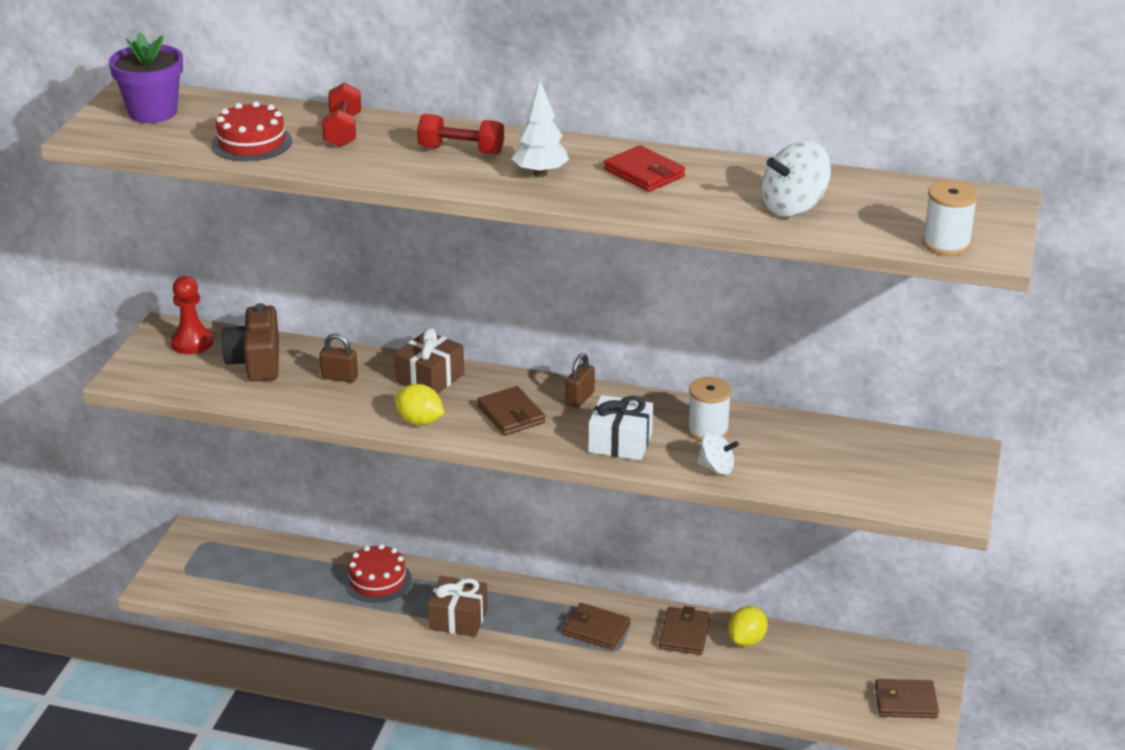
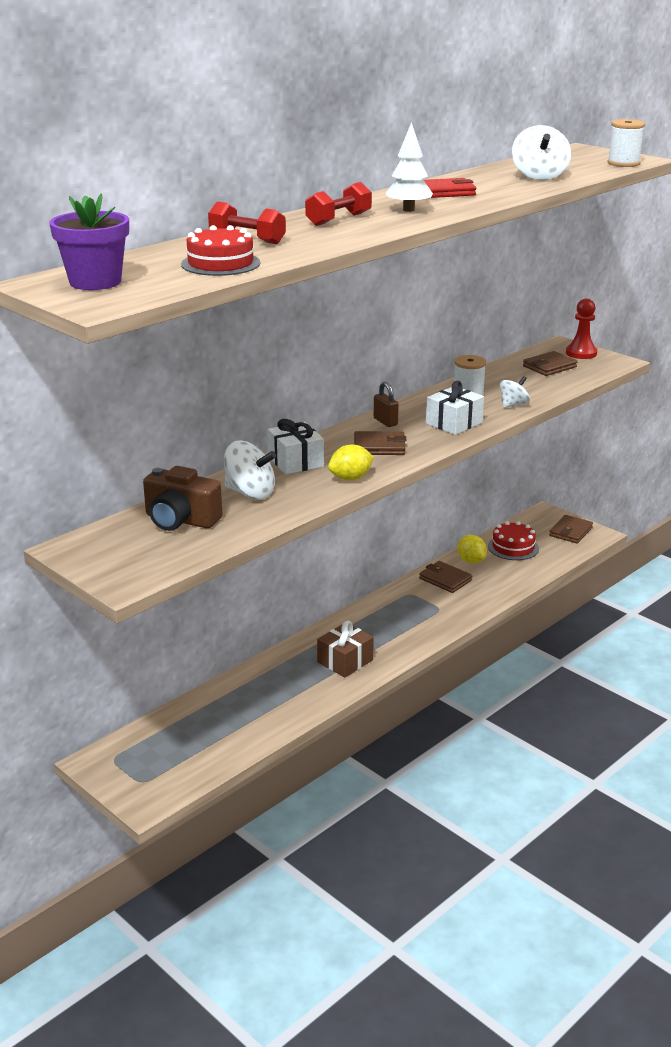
camera: 60 degrees left, 5 degrees down
(192, 343) = (109, 541): red pawn -> red pawn (581, 353)
(339, 377) = (250, 493): brown padlock -> white spinning top
(377, 580) = (262, 684): red cake -> red cake (513, 547)
(430, 378) = (295, 461): brown gift -> white gift
(596, 629) = (410, 609): brown wallet -> brown wallet (549, 367)

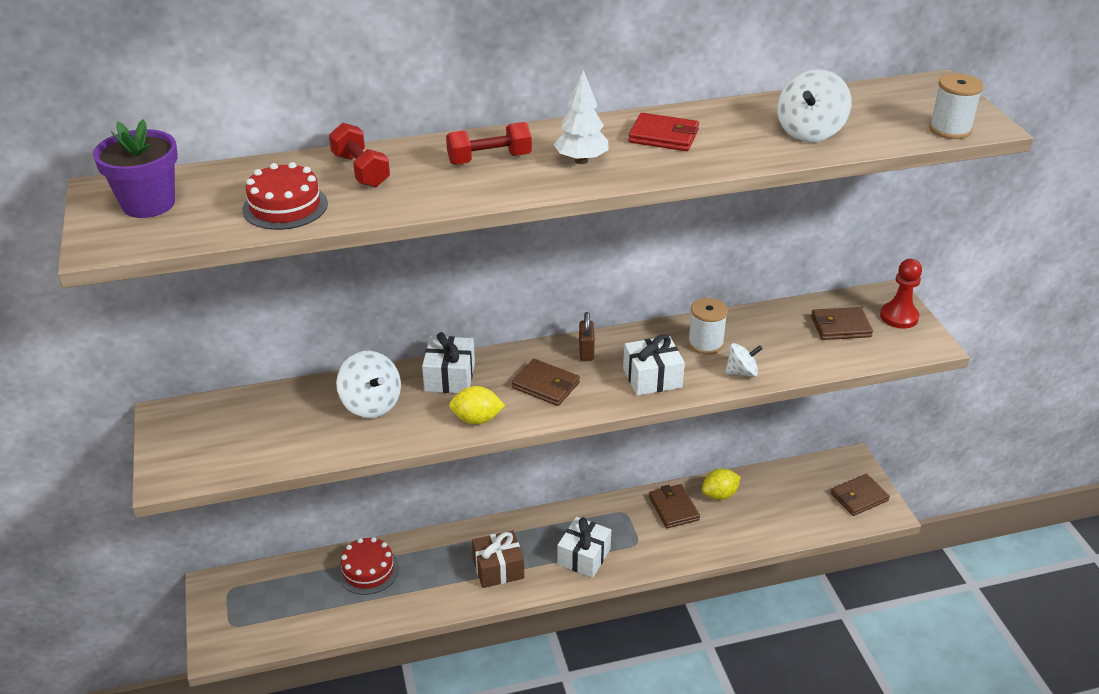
camera: 30 degrees right, 10 degrees up
(180, 520) = (282, 416): brown camera -> none
(406, 630) = (584, 556): none -> white gift
(471, 561) = (719, 495): yellow lemon -> yellow lemon turned 60 degrees clockwise
(513, 547) = (778, 494): red cake -> red cake (368, 570)

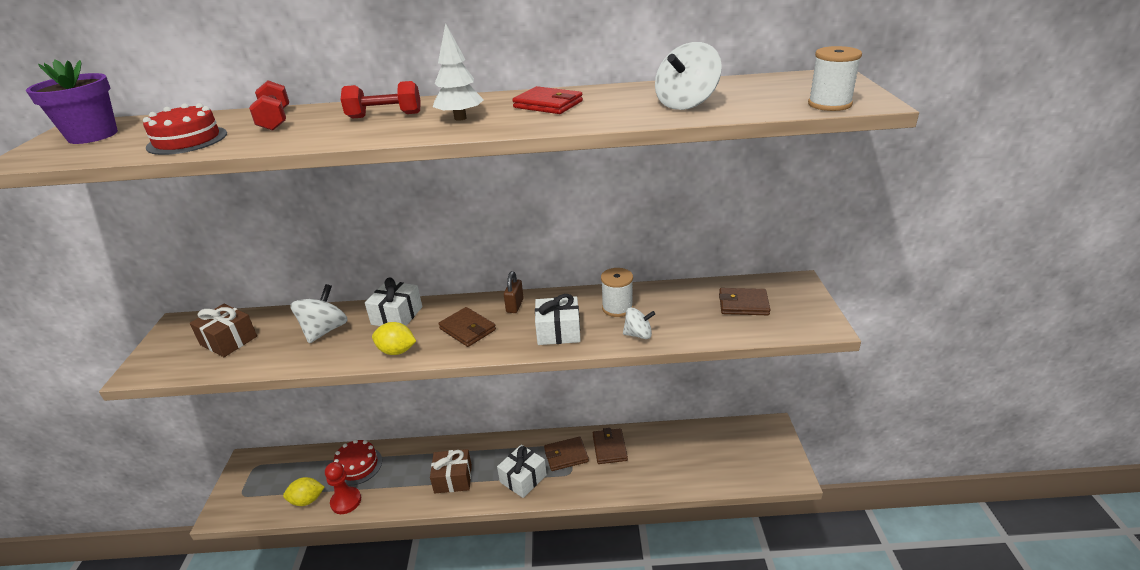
camera: 15 degrees right, 5 degrees down
(255, 429) = (228, 340): none -> brown gift
(371, 404) = (325, 330): white spinning top -> white spinning top turned 135 degrees counterclockwise
(719, 495) = (651, 441): yellow lemon -> yellow lemon (307, 500)
(859, 497) = (771, 459): brown wallet -> brown wallet (566, 455)
(899, 317) = (801, 300): red pawn -> red pawn (346, 501)

